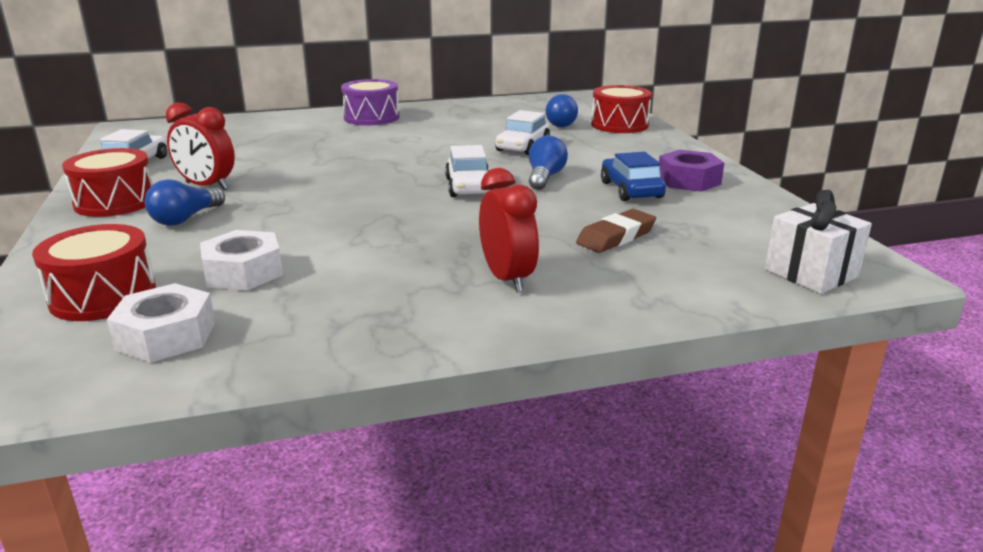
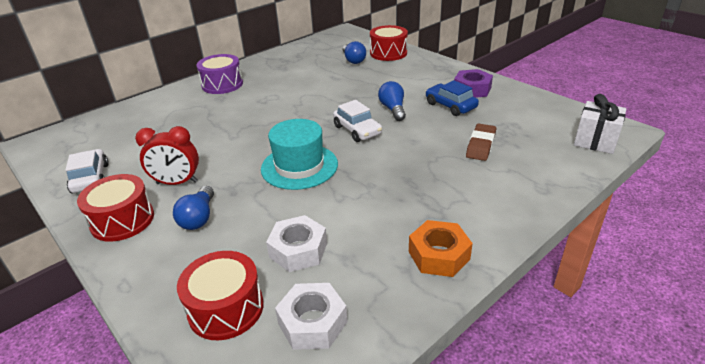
camera: 25 degrees left, 10 degrees up
(352, 203) = (299, 166): none -> turquoise hat
(396, 324) = (439, 255): none -> orange nut
(507, 279) = (459, 197): red clock -> none
(522, 146) = (351, 86): white car -> none

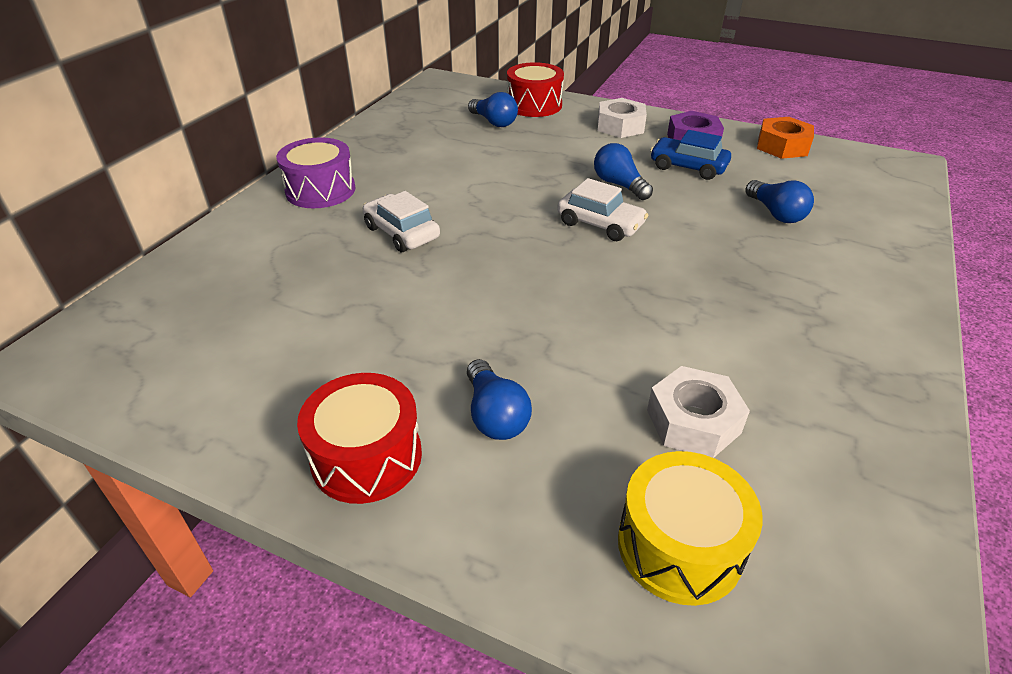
camera: 25 degrees left, 5 degrees up
(91, 178) = (231, 399): white car -> white car (402, 233)
(177, 183) = (401, 367): red clock -> none
(226, 308) = (679, 545): red drum -> yellow drum
(299, 166) = (570, 295): turquoise hat -> none
(312, 323) = (817, 522): white nut -> white nut (620, 126)
(439, 255) = (872, 374): orange nut -> orange nut (782, 146)
(481, 145) = (776, 213): brown eraser -> blue light bulb
(595, 141) = (893, 183): white gift -> none

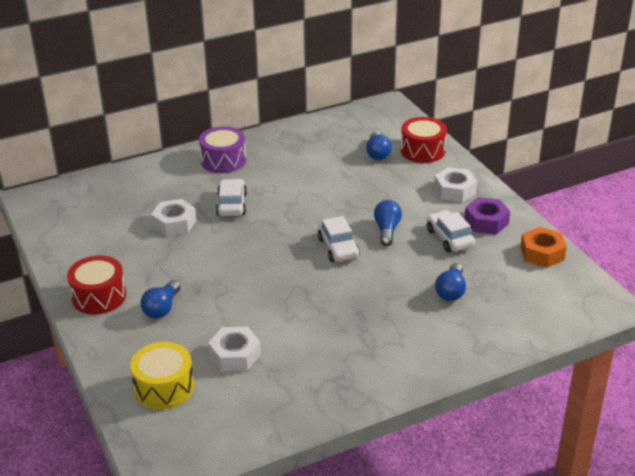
camera: 40 degrees right, 5 degrees down
(352, 289) = (174, 223): none -> white nut
(688, 167) = (449, 238): blue car -> white car

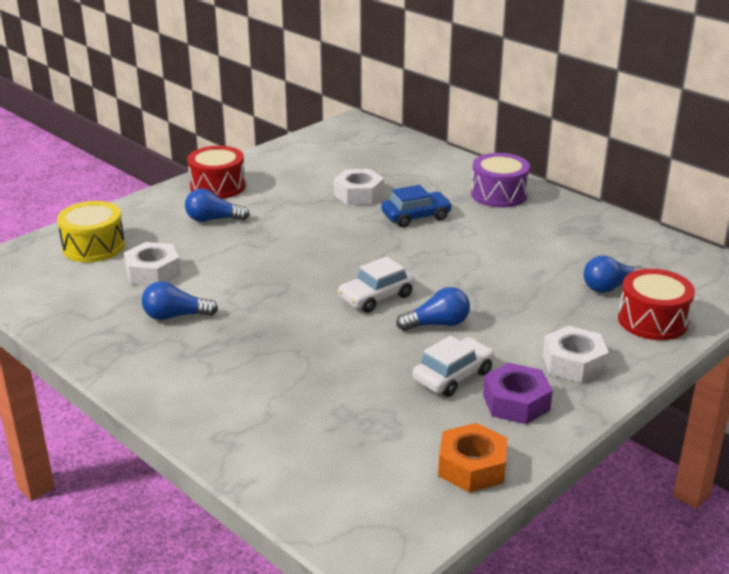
camera: 70 degrees right, 5 degrees down
(232, 204) = (416, 217): white car -> blue car
(451, 291) = (333, 395): blue light bulb -> blue light bulb (175, 316)

